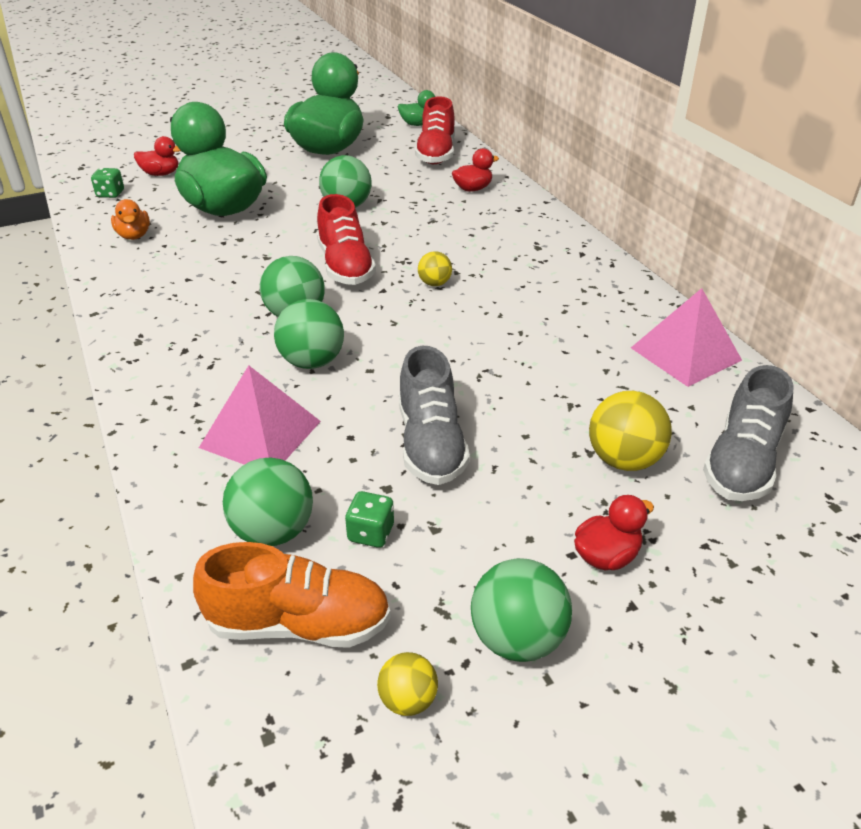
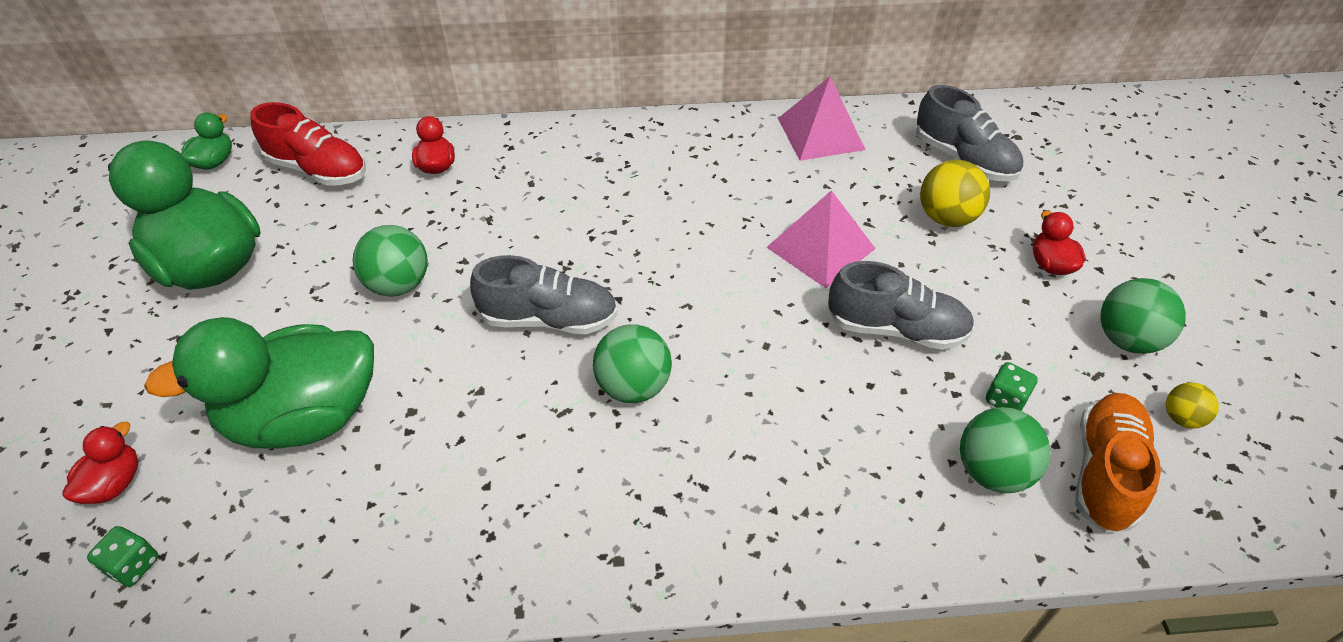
camera: 70 degrees left, 10 degrees up
(134, 236) = (314, 541): orange duck -> none
(261, 434) = (846, 457): pink pyramid -> pink pyramid (820, 247)
(312, 362) = (733, 389): green ball -> none
(345, 266) = (549, 319): red shoe -> grey shoe
(434, 283) = (628, 254): yellow ball -> none

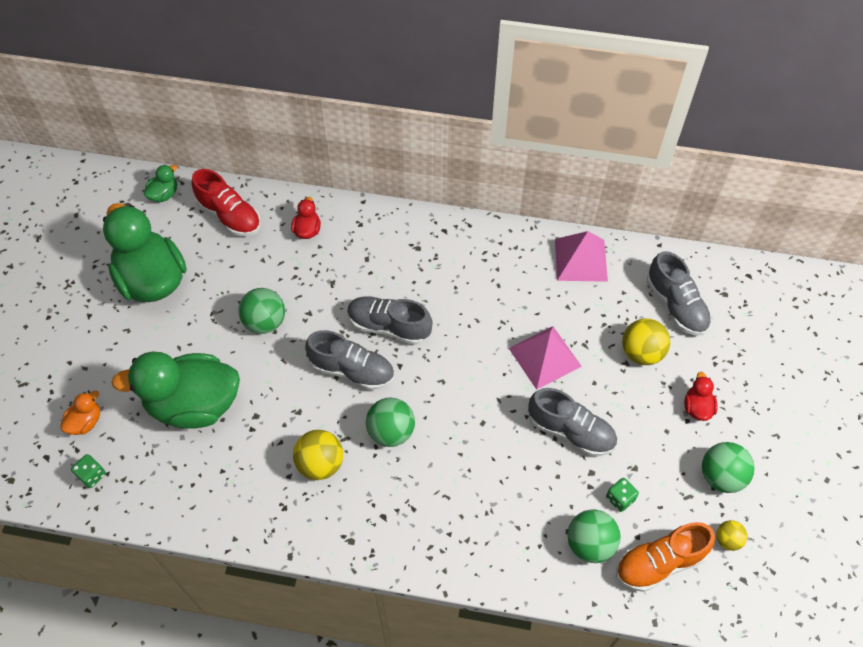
camera: 15 degrees right, 10 degrees up
(114, 483) = (86, 422): red duck -> orange duck
(534, 456) = (320, 464): none -> yellow ball
(587, 254) = (389, 326): none -> grey shoe
(1105, 472) = (659, 562): orange shoe -> orange shoe turned 150 degrees counterclockwise

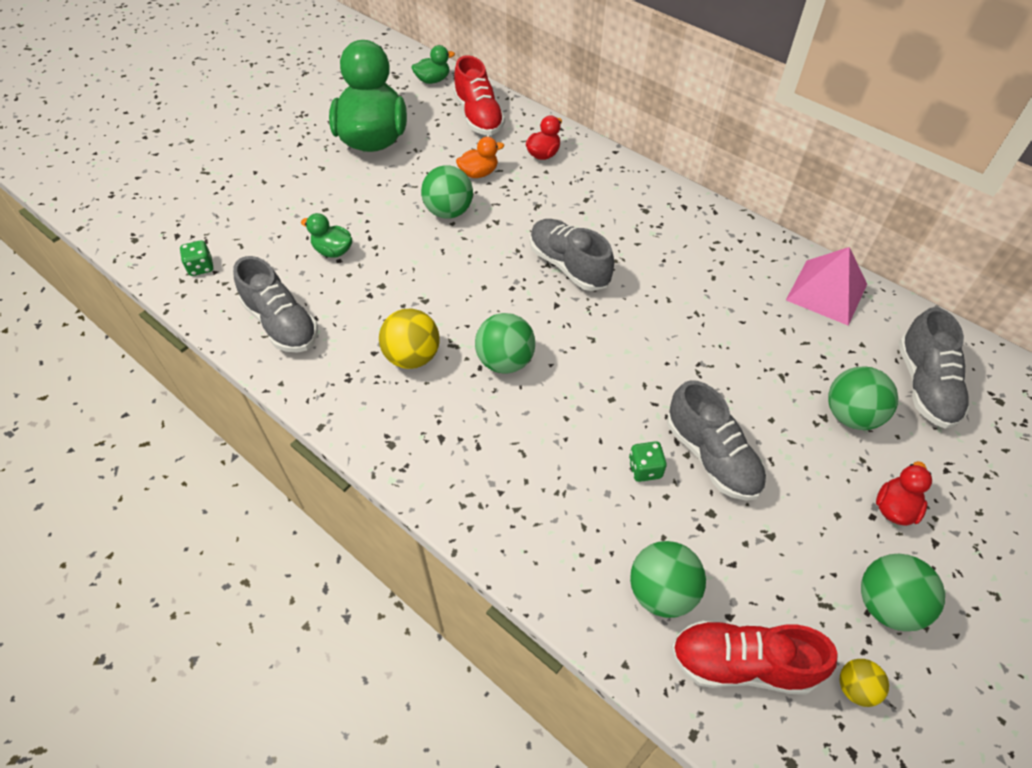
camera: 30 degrees right, 5 degrees down
(86, 422) = (230, 223): orange duck -> orange duck (479, 173)
(194, 404) = (333, 251): green duck -> green duck, size x0.42
(352, 370) = (504, 288): grey shoe -> grey shoe (281, 323)
(544, 357) = (725, 367): pink pyramid -> none
(620, 498) = (731, 560): green dice -> green dice (645, 469)
(641, 353) = (851, 415): yellow ball -> green ball
(659, 562) = (742, 663): orange shoe -> red shoe

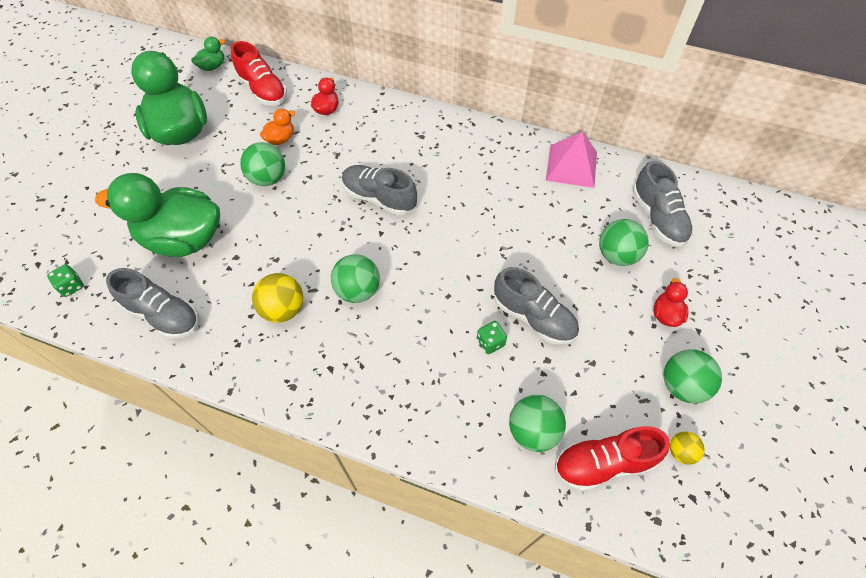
camera: 20 degrees left, 5 degrees up
(333, 251) = (183, 239): green duck -> green duck, size x2.38

